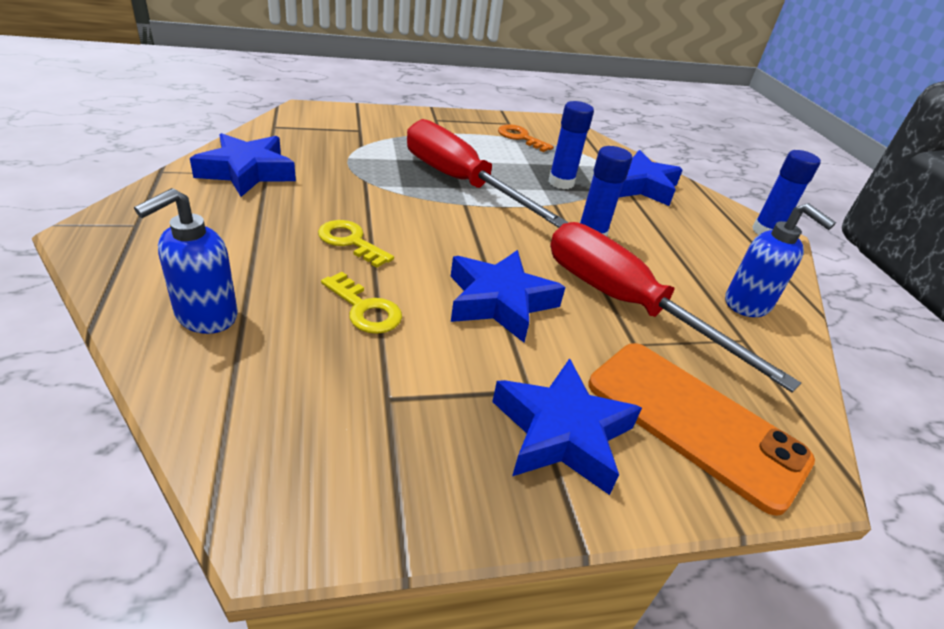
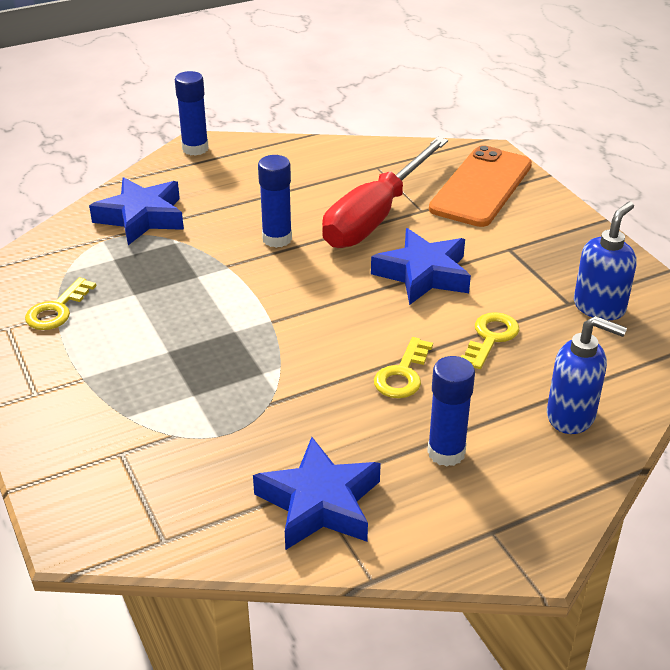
camera: 100 degrees left, 0 degrees up
(461, 182) = (223, 333): red screwdriver -> none
(520, 138) = (57, 310): orange key -> yellow key
(561, 183) = (173, 266): blue glue stick -> blue glue stick (446, 452)
(561, 433) = (535, 233): blue star -> none
(748, 304) = (329, 163): blue soap dispenser -> blue soap dispenser (599, 307)

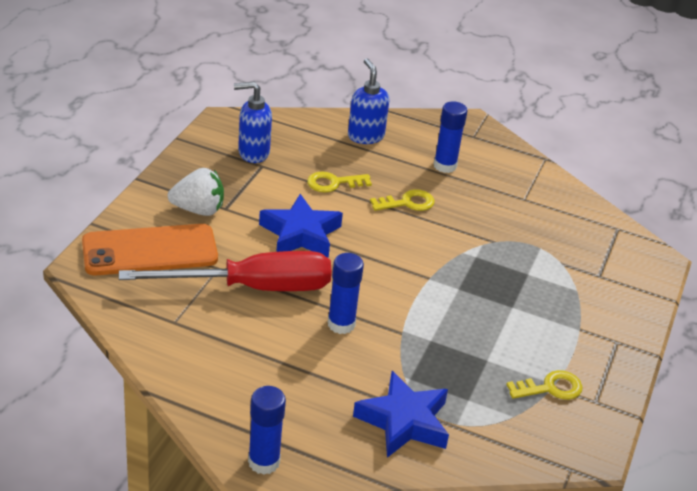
camera: 135 degrees left, 0 degrees up
(319, 503) = (530, 191): blue star -> none
(520, 232) = (198, 210): none -> white strawberry

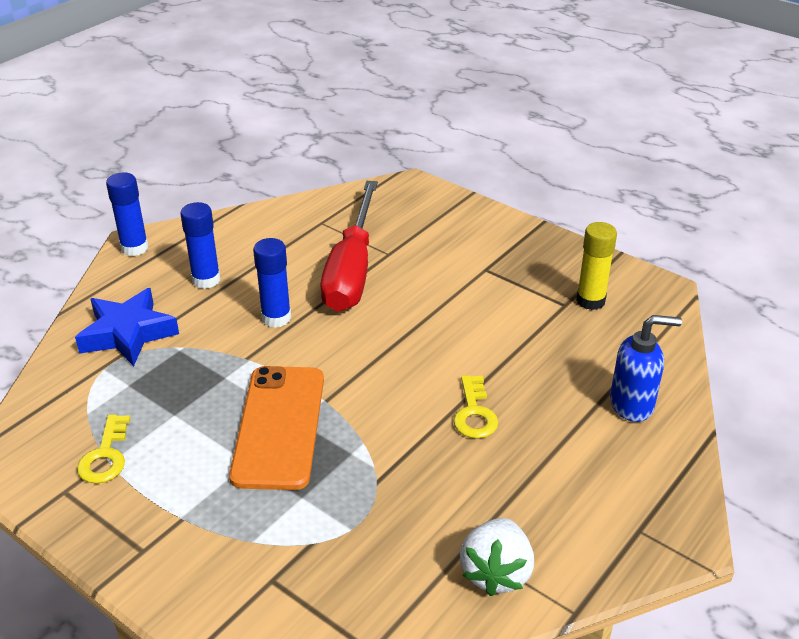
camera: 110 degrees right, 0 degrees up
(150, 251) = (424, 218): orange phone -> orange phone (279, 426)
(198, 210) = (485, 251): white strawberry -> white strawberry (496, 572)
(253, 153) = (590, 301): blue soap dispenser -> yellow glue stick
(300, 234) = (430, 314): blue star -> none
(333, 183) = (524, 355): yellow key -> none
(445, 166) = (557, 472): blue glue stick -> blue glue stick (206, 280)

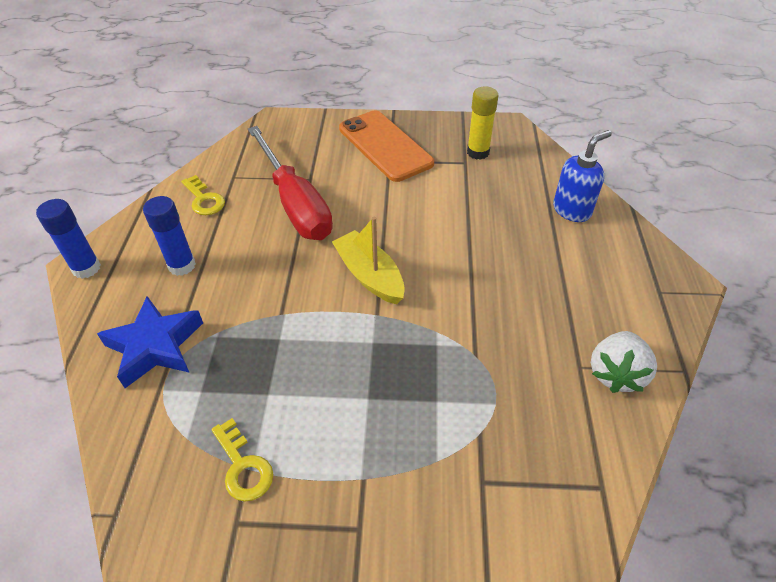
camera: 35 degrees left, 10 degrees up
(276, 318) = (273, 268): blue glue stick -> none
(279, 426) = (363, 355): orange phone -> orange phone (385, 146)
(353, 365) = (369, 276): none -> yellow boat
(474, 413) = (487, 267): yellow key -> yellow key (204, 199)
(496, 572) = (616, 374): white strawberry -> white strawberry turned 45 degrees clockwise

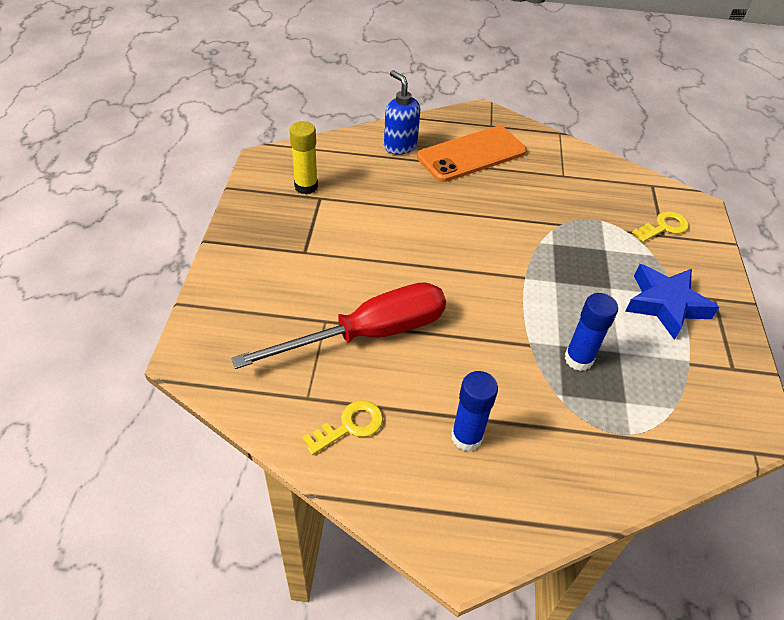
camera: 90 degrees left, 0 degrees up
(86, 268) = (472, 547): blue glue stick -> blue glue stick (578, 359)
(155, 346) = (581, 447): blue star -> blue star (665, 304)
(243, 466) = (688, 366): yellow key -> yellow key (664, 227)
(369, 276) = (479, 278): yellow boat -> none
(385, 146) = (277, 253): orange phone -> orange phone (471, 154)
(616, 374) = (567, 161): white strawberry -> none

